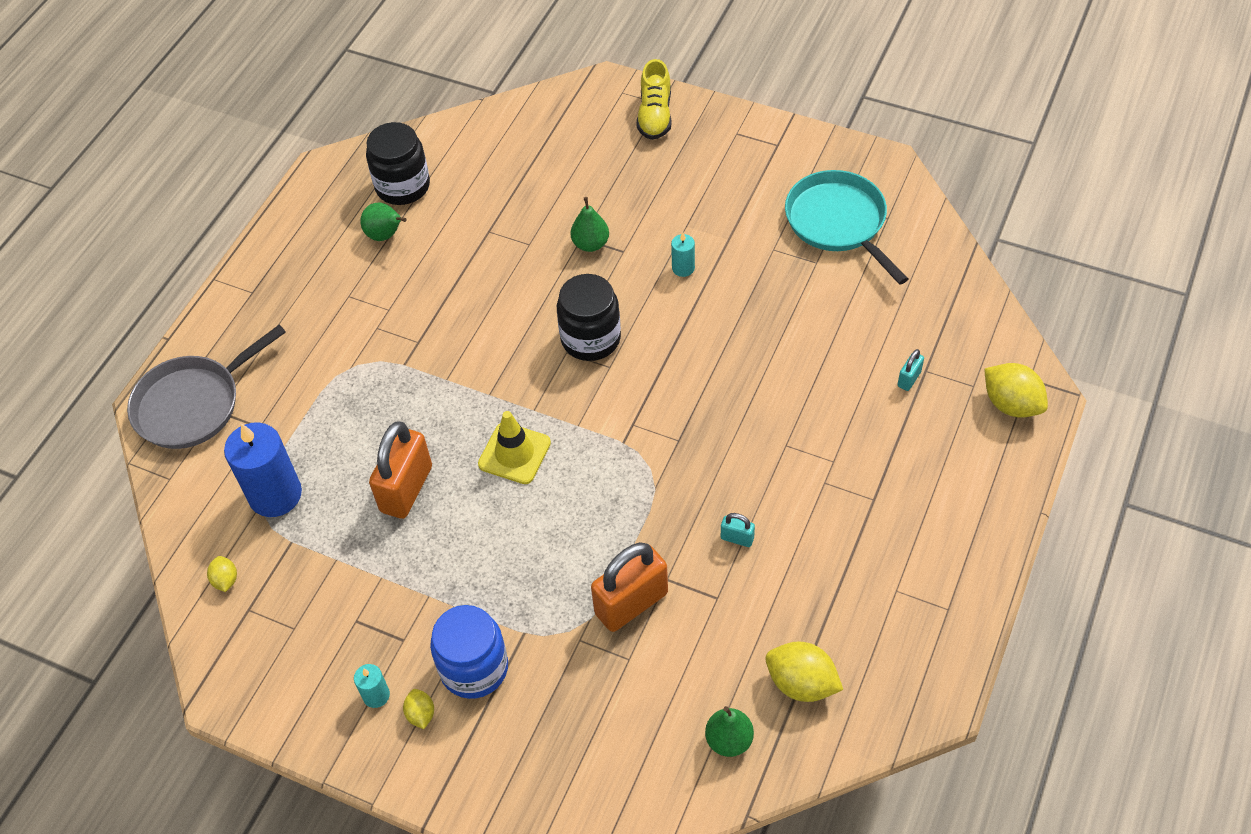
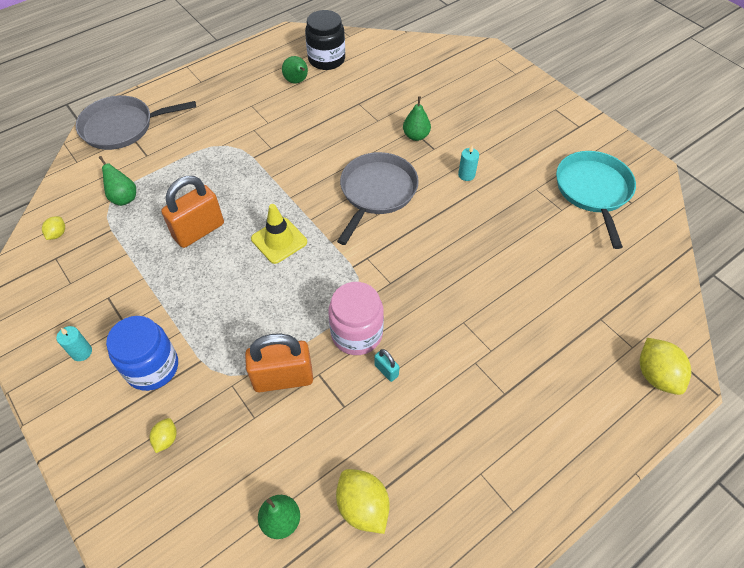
camera: 25 degrees right, 0 degrees up
(275, 494) = (124, 198): blue candle -> green pear
(421, 714) = (97, 380): yellow lemon -> yellow lemon (166, 439)
(590, 338) = (377, 192): black jar -> grey pan
(655, 115) = (507, 79): yellow shoe -> none
(679, 515) = (356, 334): none -> pink jar
(909, 379) = (584, 319): turquoise padlock -> none

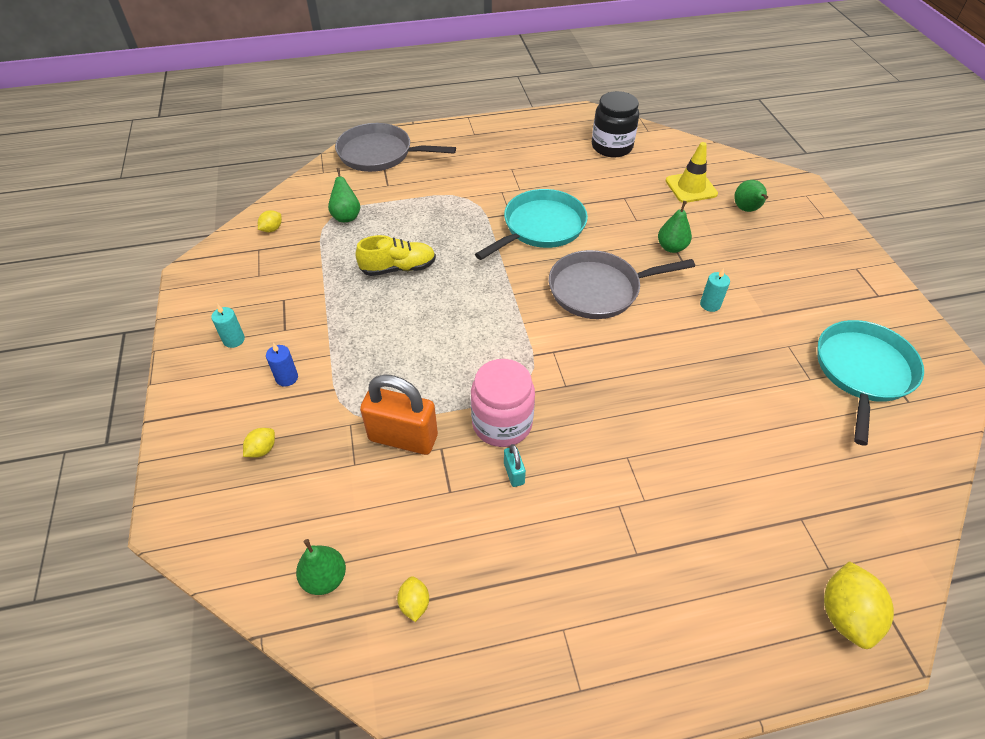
camera: 25 degrees right, 5 degrees down
(152, 367) = (287, 378): blue jar -> blue candle
(199, 231) = (398, 268): orange padlock -> yellow shoe
(279, 240) = (471, 303): yellow traffic cone -> yellow traffic cone (691, 187)
(297, 81) = (570, 159): green pear -> green pear (747, 210)
(303, 152) = (541, 227): none -> turquoise pan
(363, 506) = (414, 603): yellow lemon -> yellow lemon, size x0.54
(377, 192) = (598, 290): grey pan -> grey pan turned 150 degrees counterclockwise

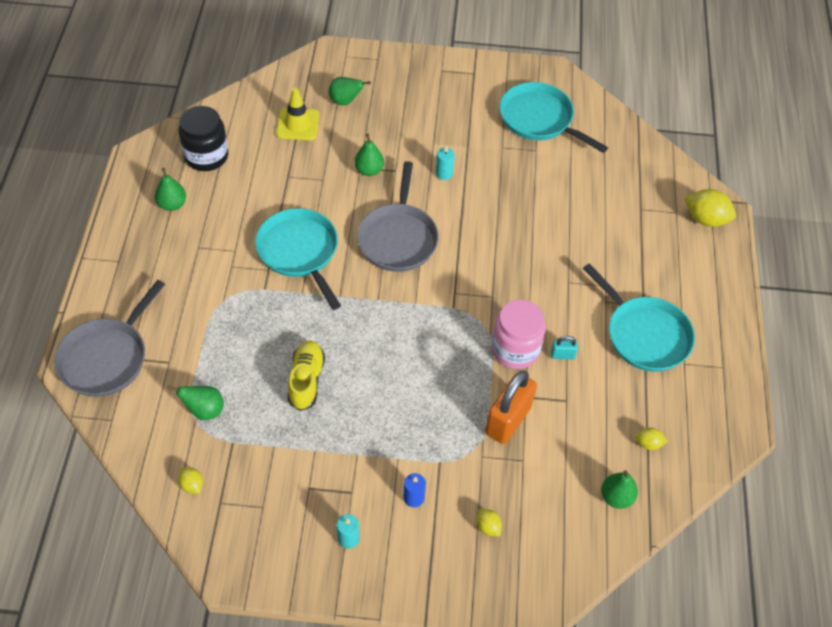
camera: 75 degrees left, 5 degrees up
(547, 143) = (172, 204): none -> green pear
(587, 565) = (645, 335): none -> turquoise pan

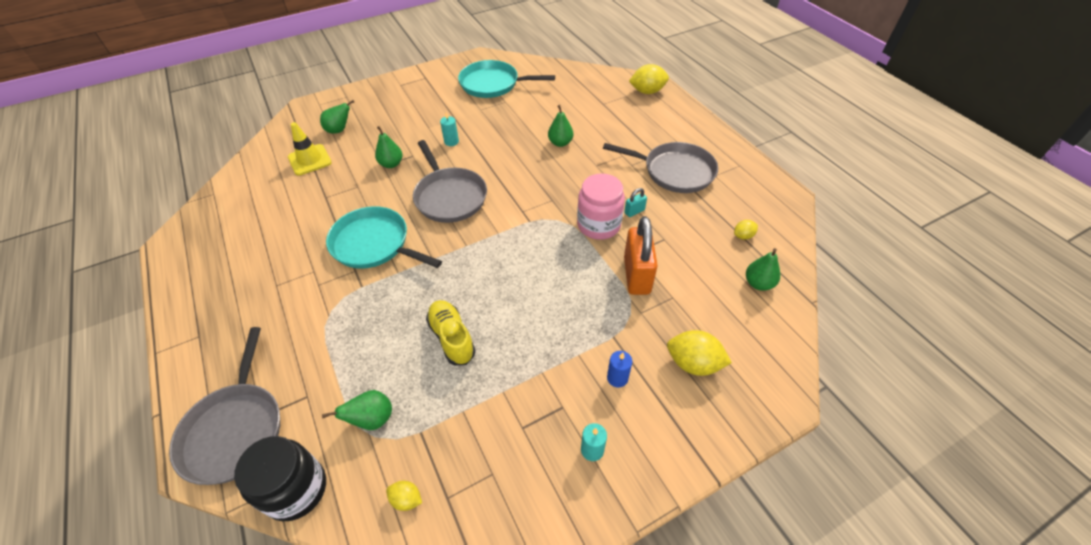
camera: 30 degrees left, 5 degrees down
(172, 204) = (229, 264): green pear -> green pear (560, 143)
(206, 156) = (240, 215): black jar -> black jar (296, 489)
(488, 527) = (693, 363): yellow lemon -> yellow lemon, size x1.87
(645, 335) = (675, 171): turquoise pan -> grey pan

